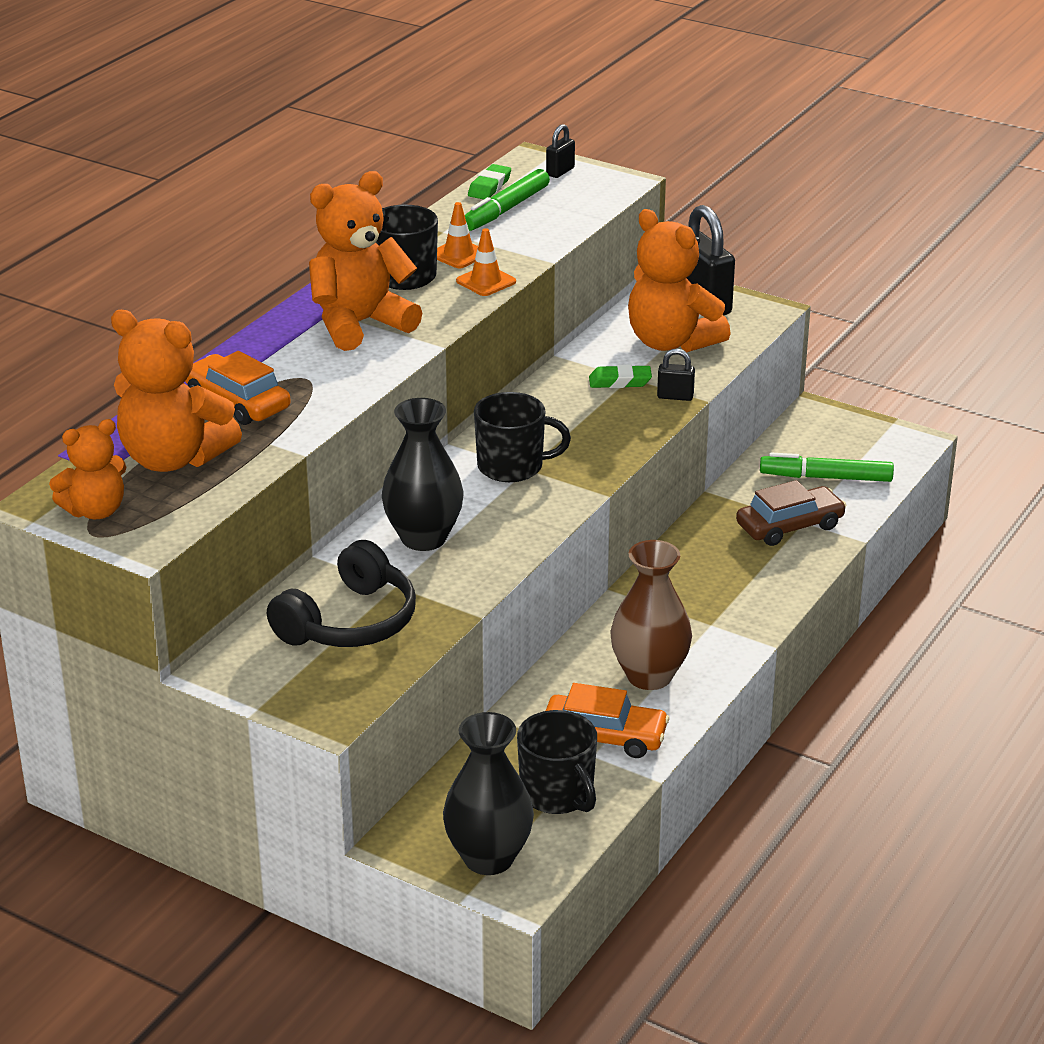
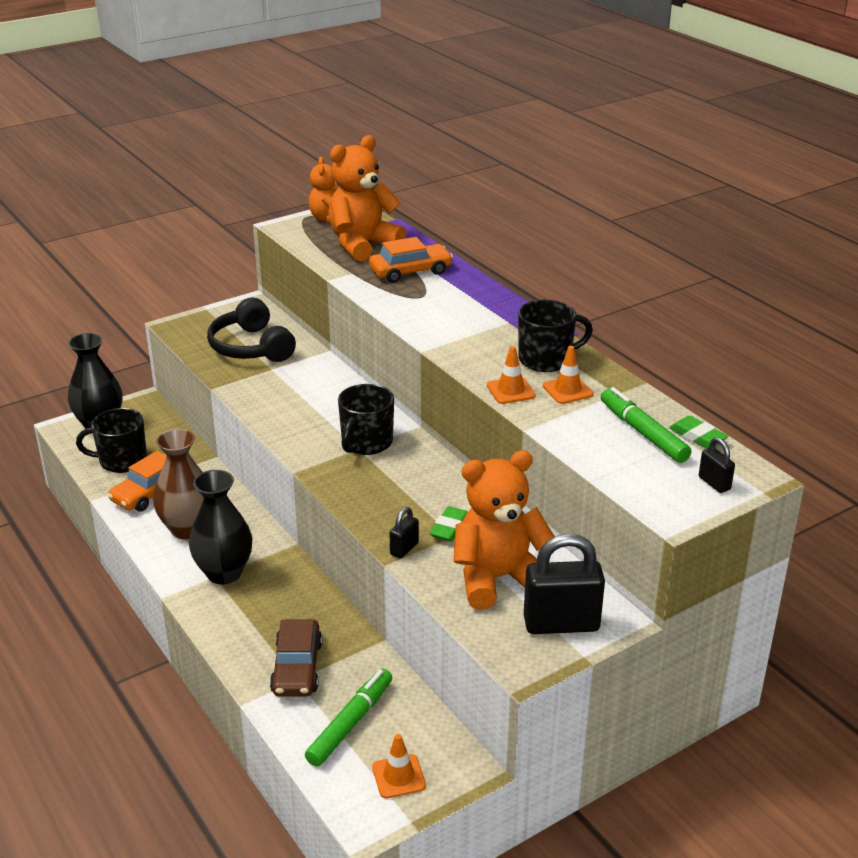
camera: 115 degrees right, 0 degrees up
(360, 324) = (481, 328): orange teddy bear -> none
(423, 538) = (312, 389): black vase -> black vase (224, 573)
(857, 439) = (398, 776): none -> orange traffic cone

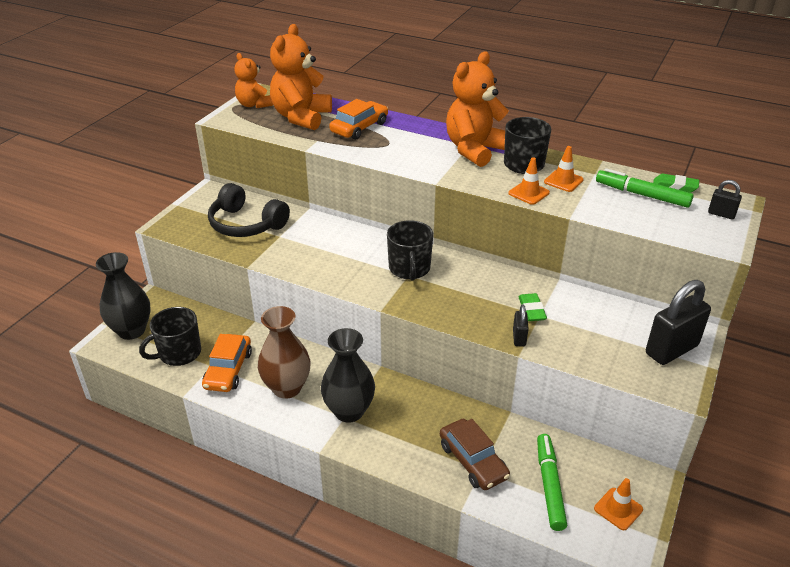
camera: 30 degrees left, 5 degrees up
(498, 578) = (600, 334): orange teddy bear -> orange teddy bear (475, 150)

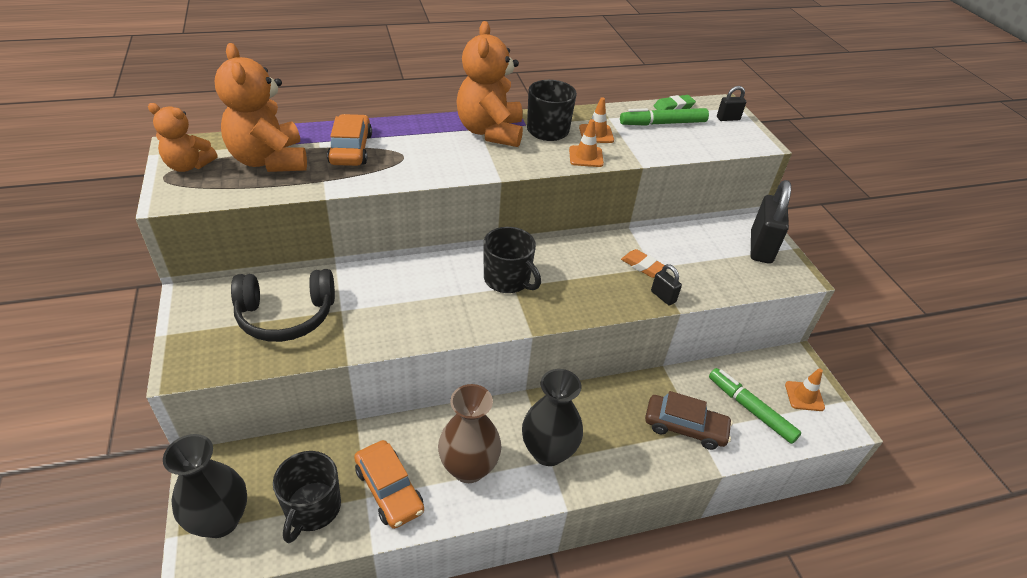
camera: 45 degrees left, 5 degrees up
(531, 310) = (643, 266): green eraser -> orange eraser

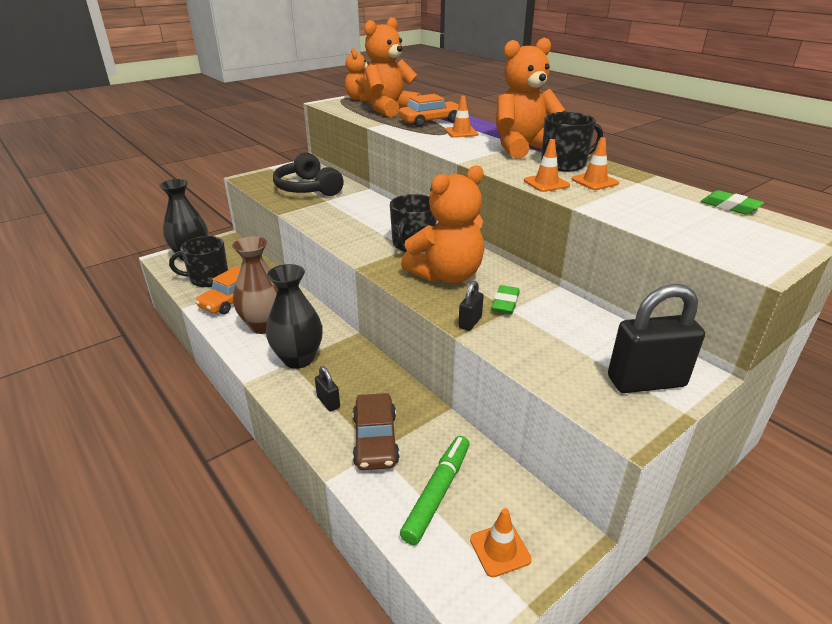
camera: 70 degrees right, 10 degrees down
(410, 145) = (461, 132): none -> orange traffic cone
(581, 280) = (447, 275): none -> orange teddy bear
(643, 266) = (505, 303): orange eraser -> green eraser
(662, 123) = (680, 206): green marker -> none
(728, 118) = (775, 239): black padlock -> black padlock (328, 402)

